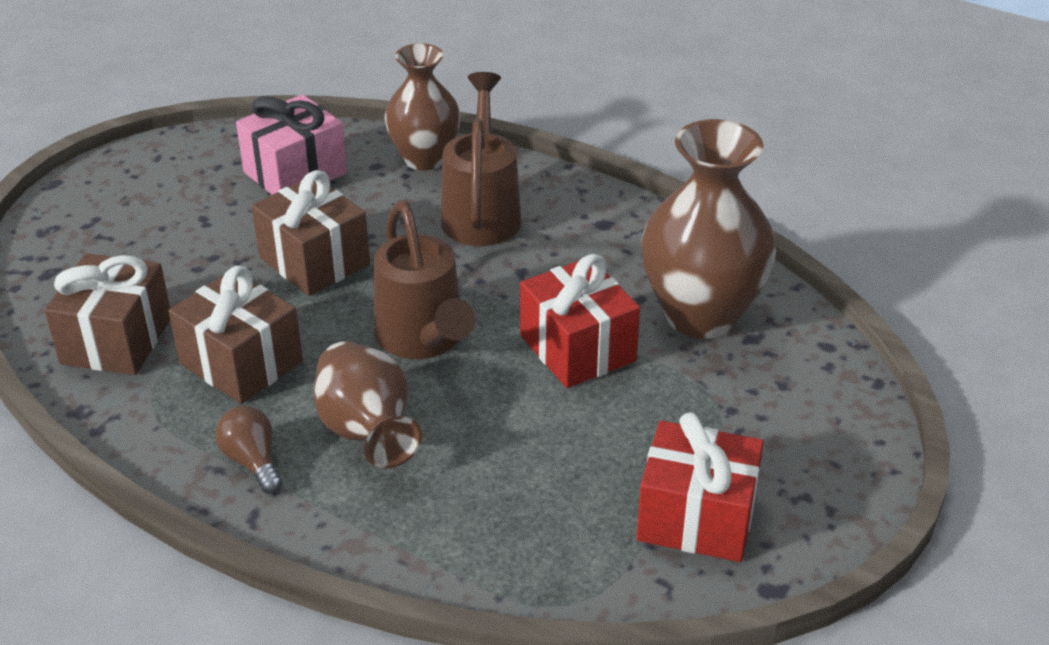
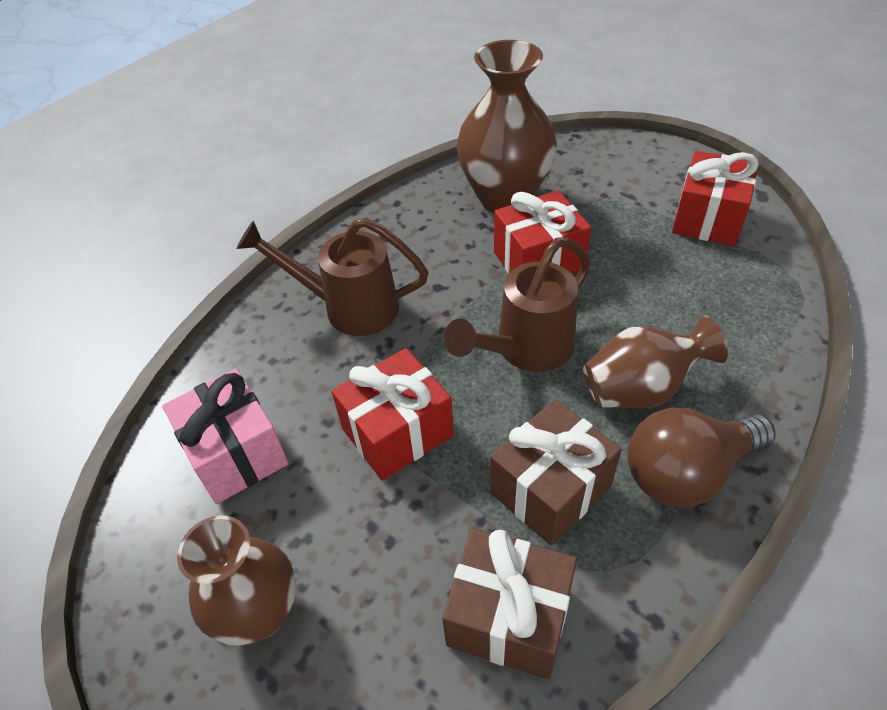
camera: 80 degrees left, 10 degrees up
(253, 461) = (686, 472): brown light bulb -> brown light bulb, size x1.83
(314, 261) = (397, 432): brown gift -> red gift
(424, 158) = (250, 345): brown vase -> brown vase (259, 613)
(424, 341) = (525, 350): brown watering can -> brown watering can turned 150 degrees clockwise

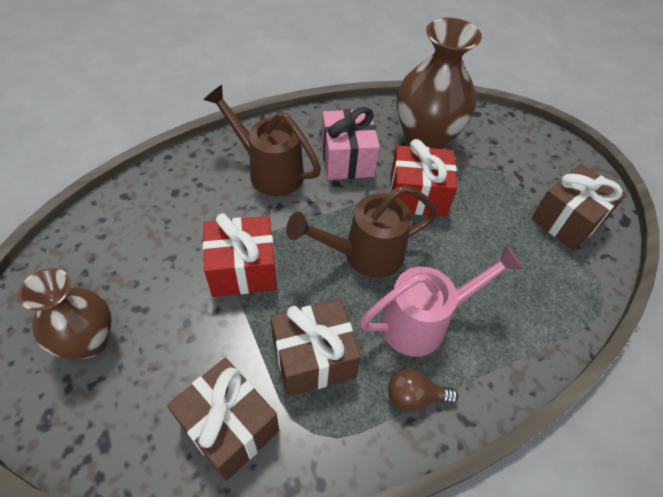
camera: 20 degrees right, 5 degrees up
(236, 453) = (139, 234): pink gift -> pink gift (347, 159)
(641, 389) = (424, 322): brown vase -> pink watering can
(686, 472) = (414, 396): brown light bulb -> brown light bulb, size x0.55
(708, 219) = (567, 220): red gift -> brown gift

